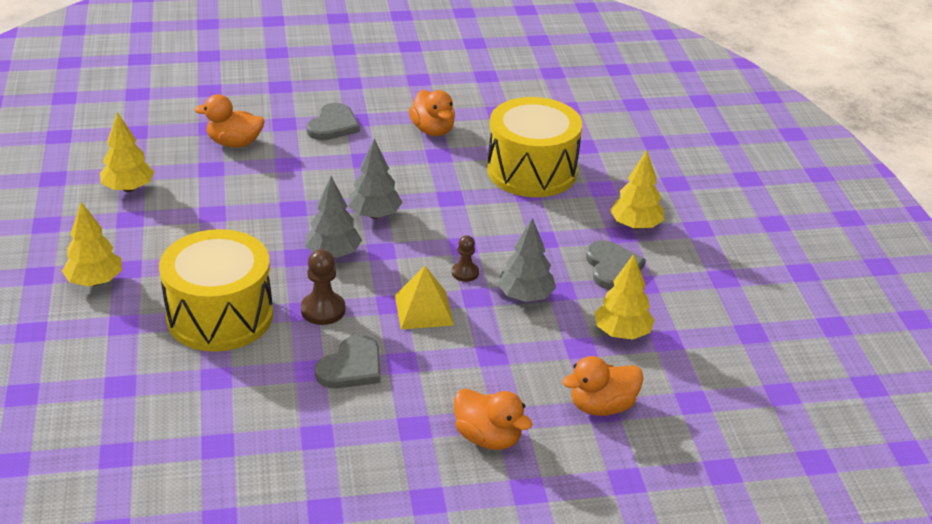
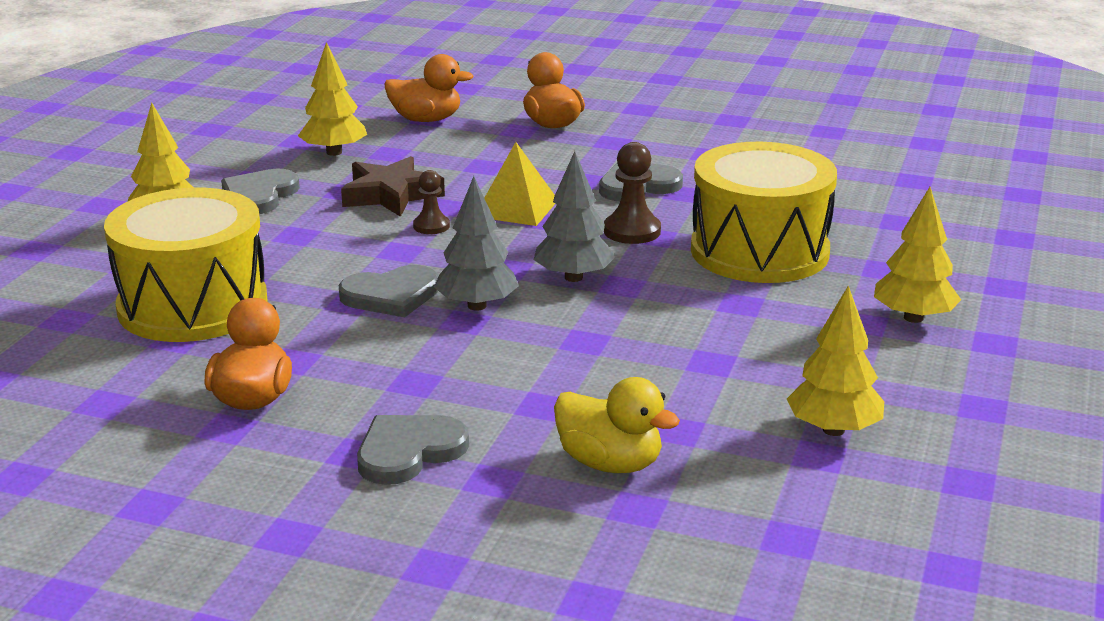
camera: 150 degrees left, 10 degrees down
(234, 143) = (610, 463): orange duck -> yellow duck
(431, 208) = (391, 295): none -> grey heart
(525, 296) = (390, 195): grey tree -> brown star

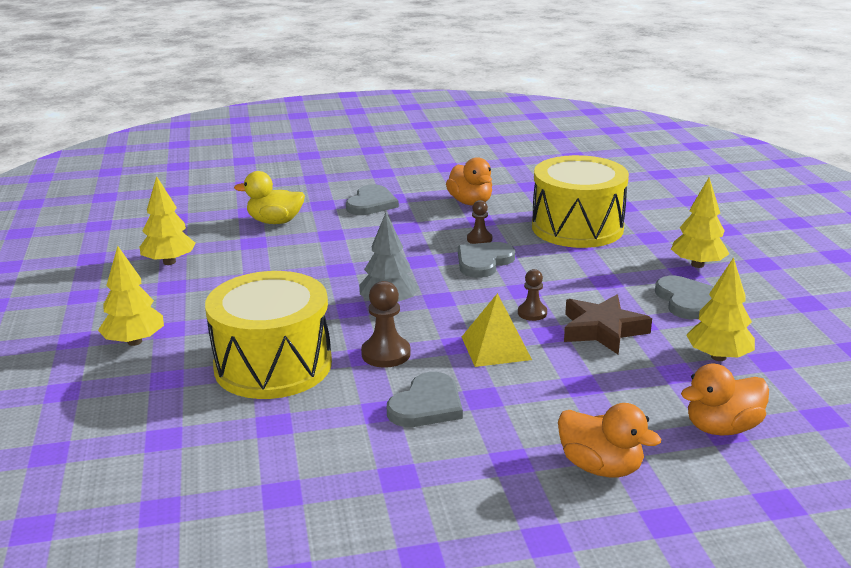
camera: 150 degrees right, 0 degrees up
(345, 328) = (479, 239): none -> brown pawn
(477, 306) = (426, 270): grey tree -> none

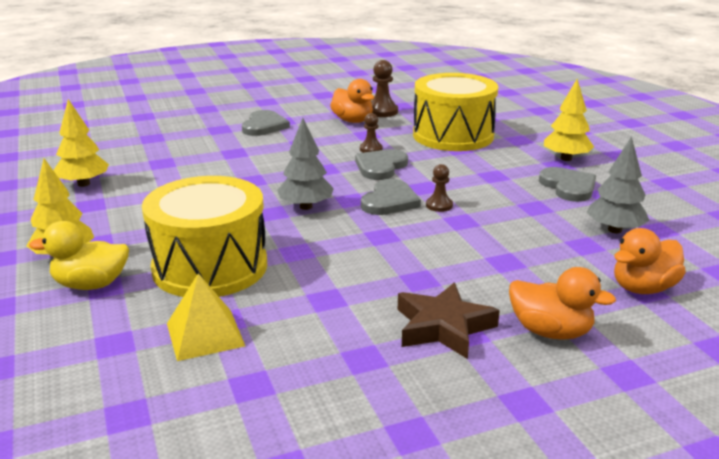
camera: 10 degrees left, 0 degrees up
(275, 222) = (178, 145): yellow duck -> yellow duck (91, 284)
(386, 354) = (316, 249): brown pawn -> brown pawn (382, 111)
(427, 405) = (370, 290): grey heart -> grey heart (389, 201)
(496, 348) = (417, 236): yellow pyramid -> yellow pyramid (205, 334)
(603, 330) = (506, 215): brown star -> brown star (443, 327)
(718, 357) = (614, 230): yellow tree -> grey tree

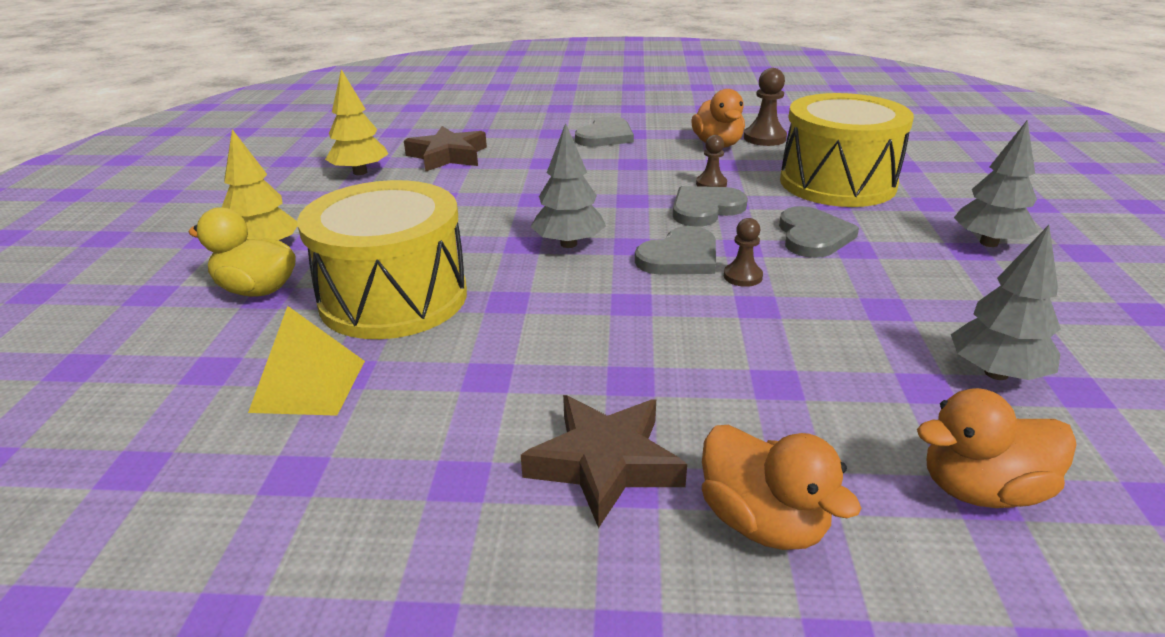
camera: 25 degrees right, 5 degrees up
(148, 159) = (448, 156): none -> brown star
(566, 158) = (989, 243): yellow tree -> grey tree
(568, 187) = (963, 286): grey heart -> grey heart (813, 236)

